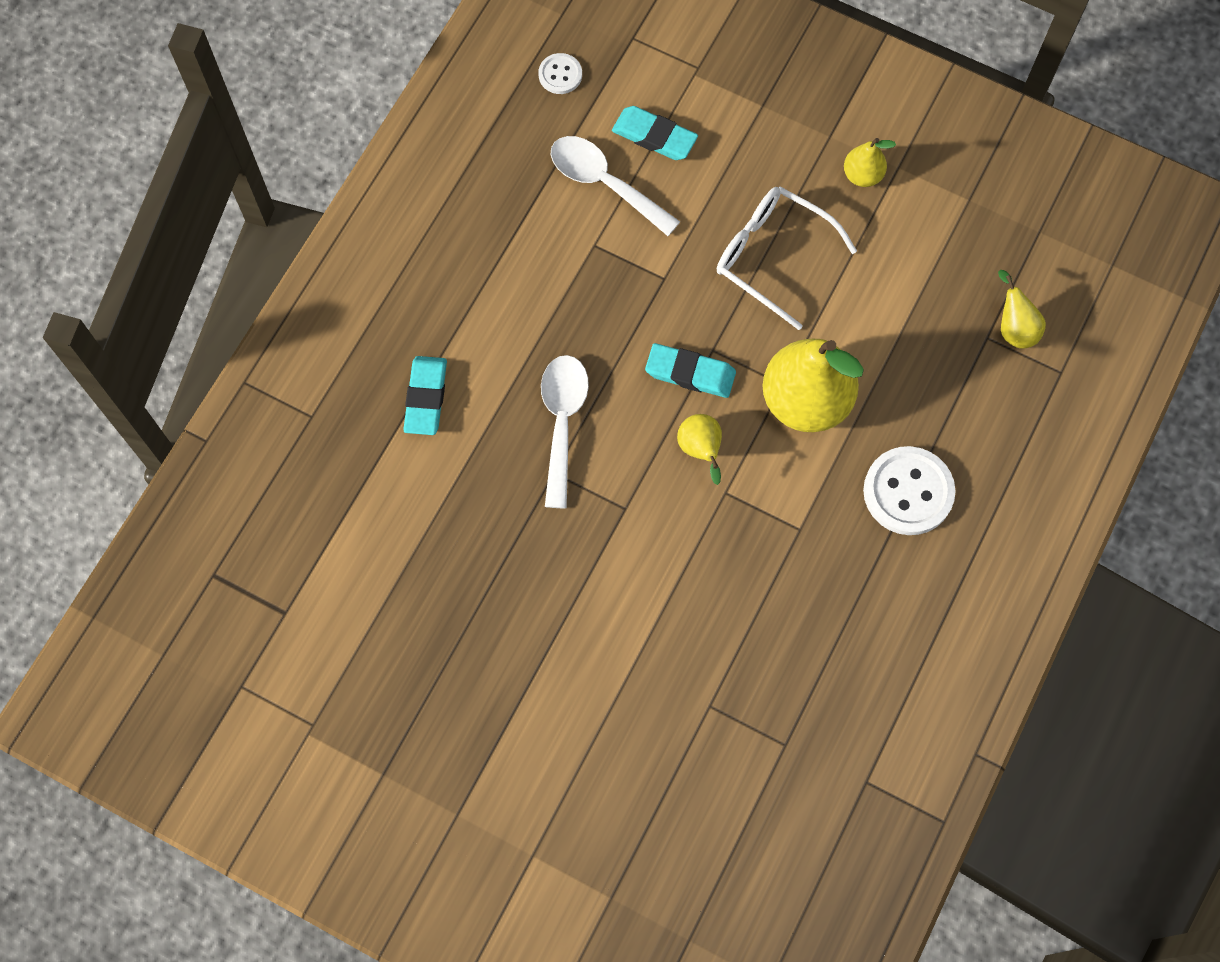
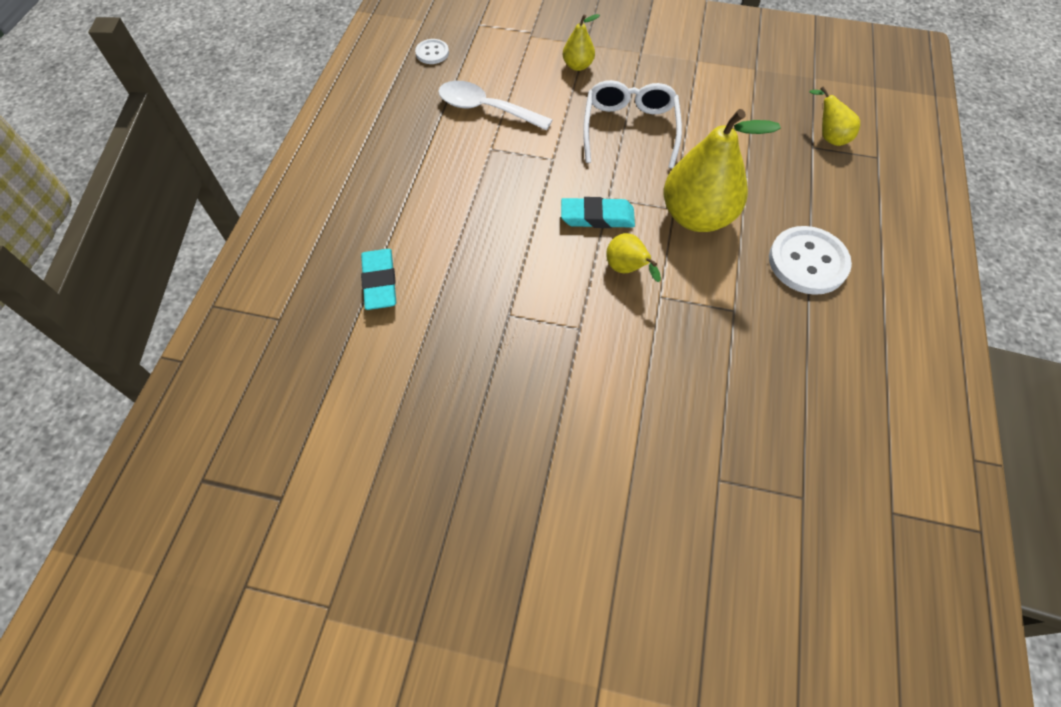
camera: 15 degrees left, 10 degrees down
(562, 422) = (503, 274): white spoon -> none
(654, 136) = (514, 75): turquoise eraser -> none
(772, 256) = (630, 128): white glasses -> white glasses turned 75 degrees clockwise
(862, 175) = (674, 69): yellow pear -> yellow pear (577, 66)

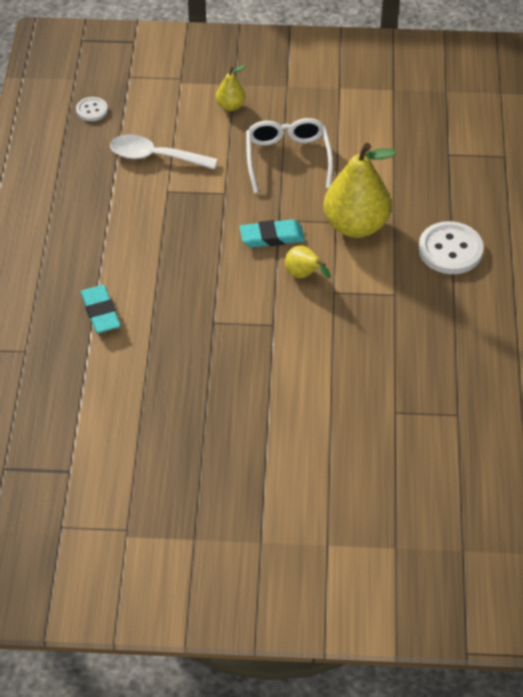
camera: 10 degrees left, 10 degrees down
(828, 137) = (462, 144): yellow pear -> none

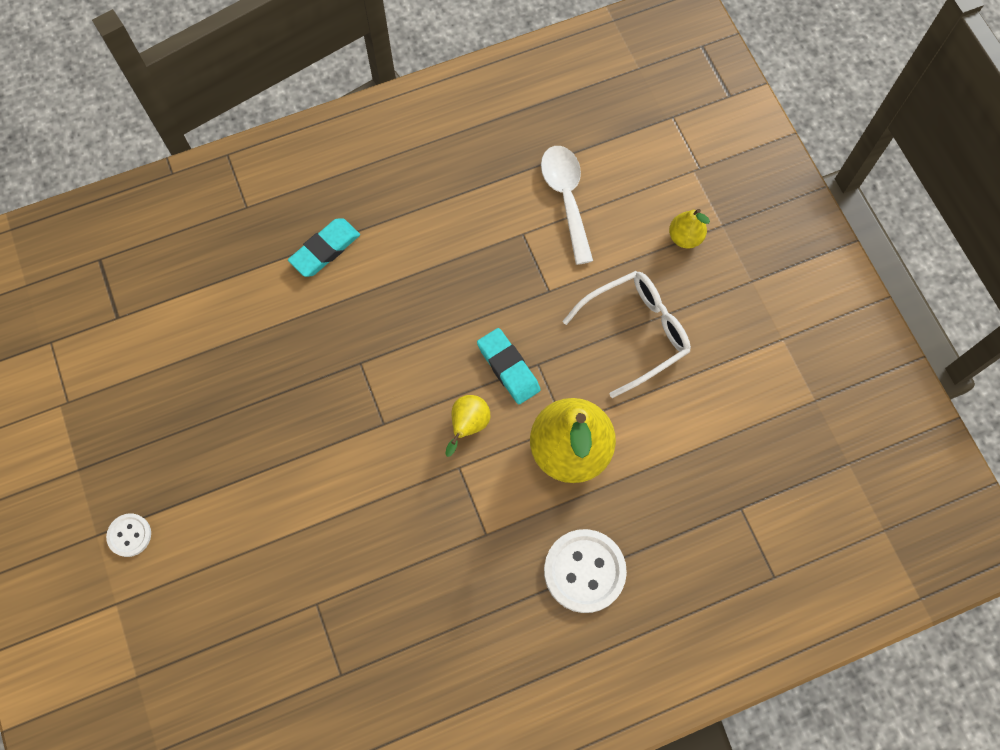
camera: 65 degrees right, 20 degrees up
(92, 110) = (601, 106): white button -> white button (129, 535)

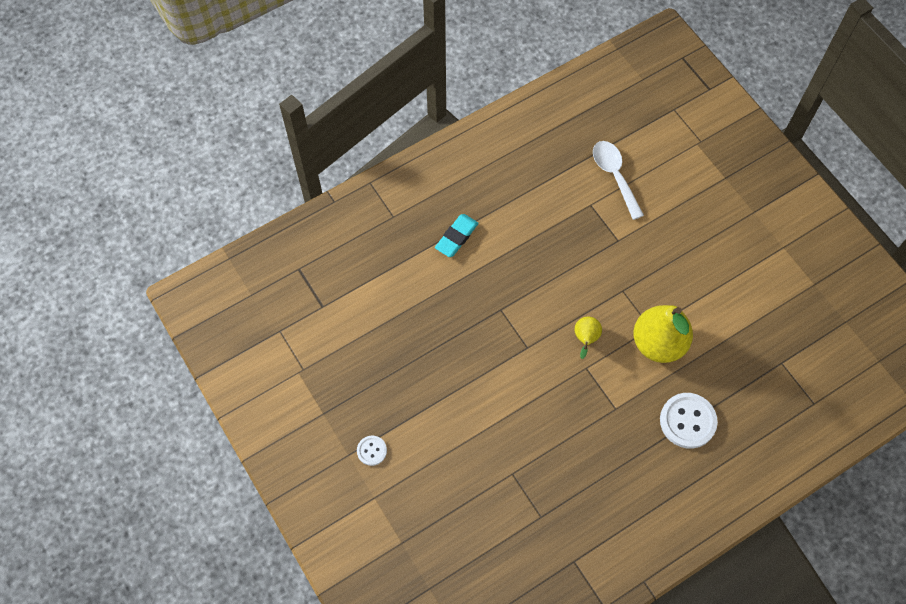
camera: 10 degrees left, 5 degrees down
(508, 368) = (603, 296): turquoise eraser -> none
(636, 332) = (684, 258): white glasses -> none
(685, 237) = (702, 190): yellow pear -> none

